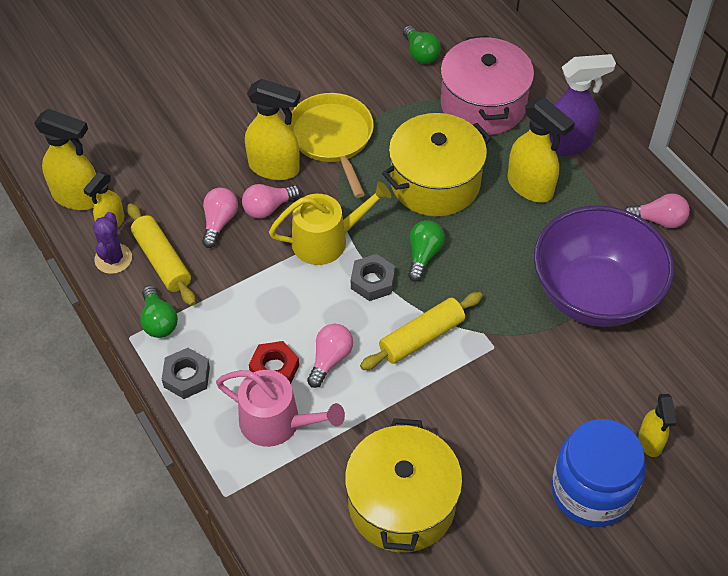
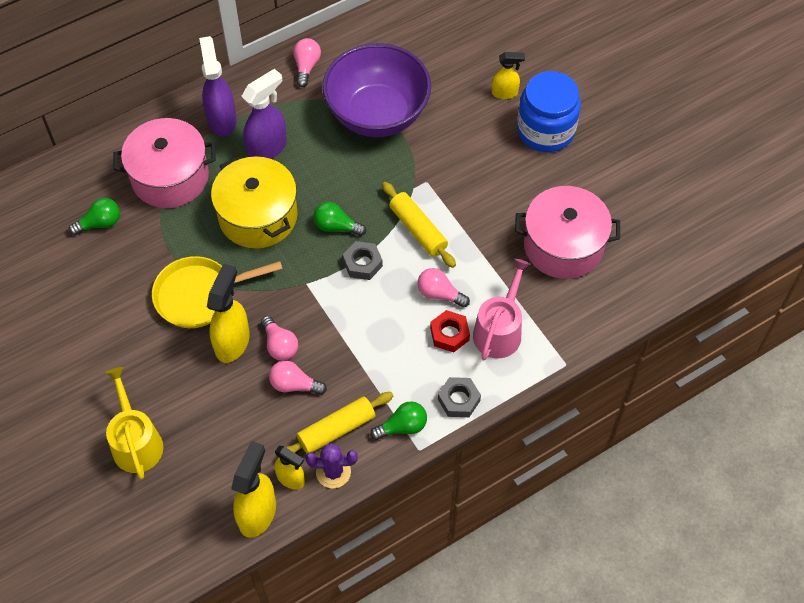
camera: 90 degrees left, 5 degrees up
(326, 240) = (318, 298): yellow watering can -> yellow watering can (136, 442)
(401, 503) = (563, 246): yellow pot -> pink pot
(530, 187) = (267, 148): yellow spray bottle -> purple spray bottle

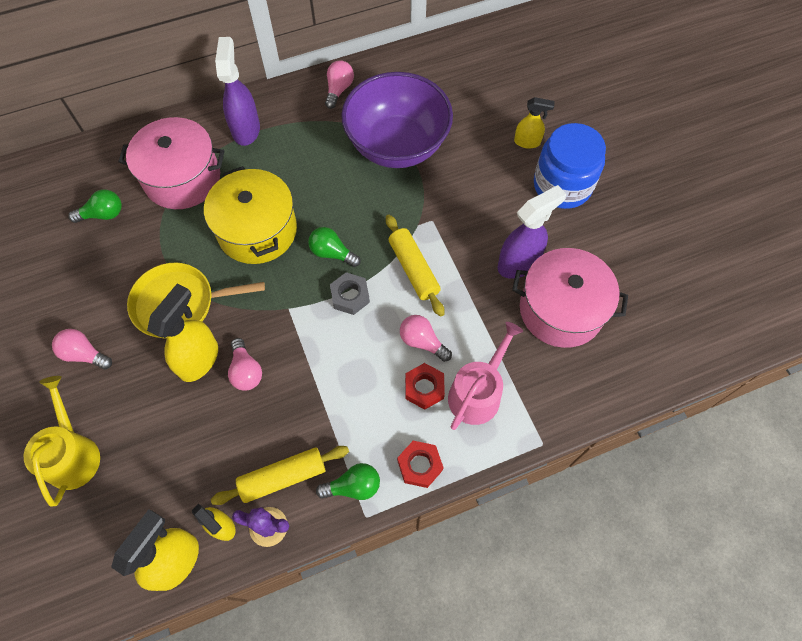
camera: 10 degrees right, 5 degrees up
(267, 148) = (283, 163): purple spray bottle -> purple spray bottle (519, 263)
(294, 385) = (250, 418): pink light bulb -> pink light bulb (84, 354)
(459, 400) = (420, 465): grey nut -> red nut

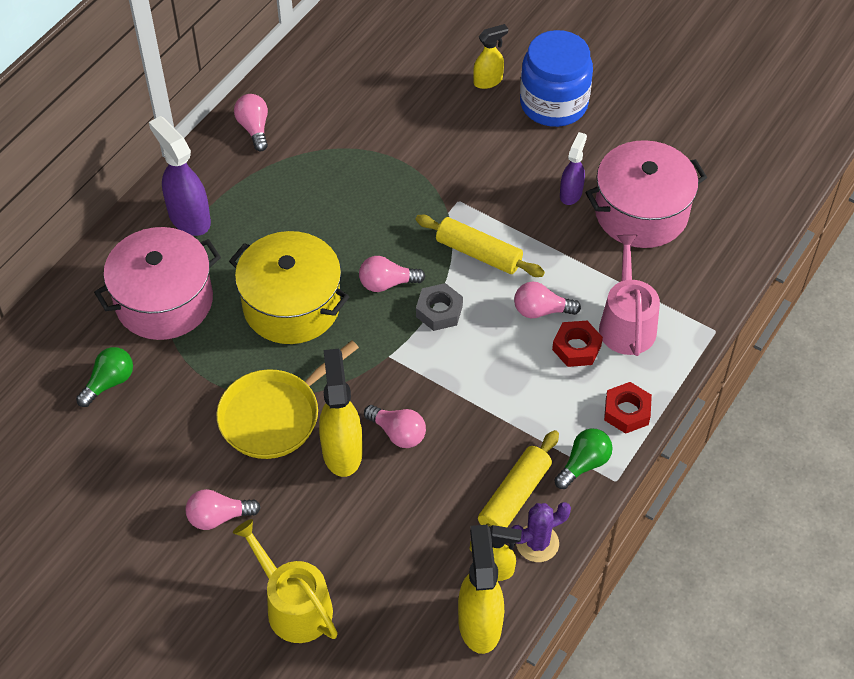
camera: 35 degrees left, 10 degrees down
(332, 253) = (387, 283): green light bulb -> pink light bulb
(397, 145) = (363, 150): purple bowl -> none
(519, 263) = (571, 193): purple spray bottle -> purple spray bottle, size x0.60

